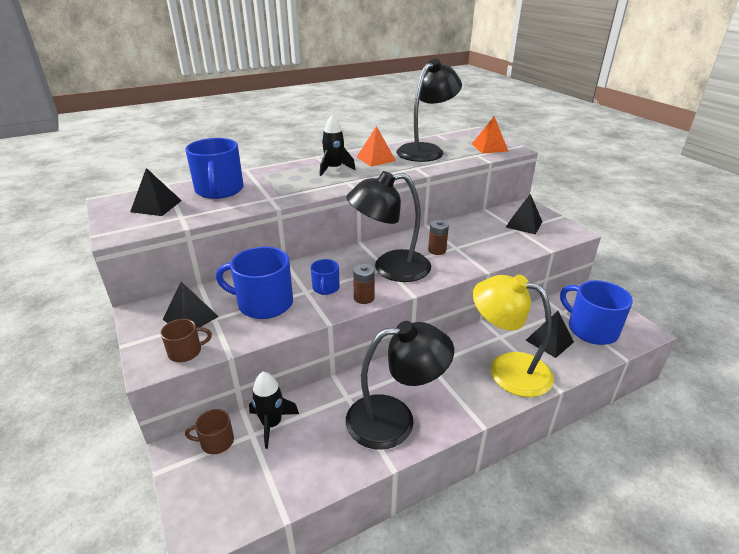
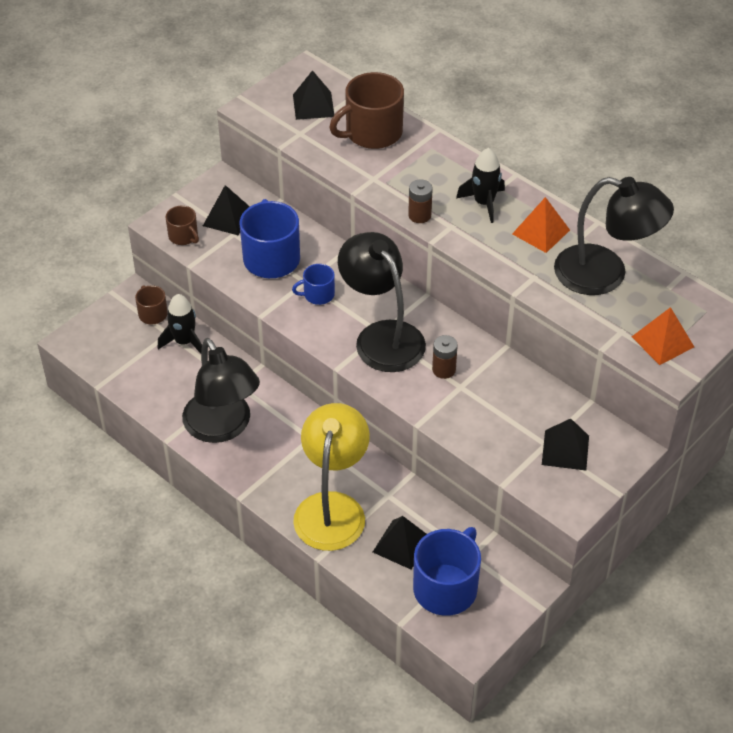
camera: 70 degrees right, 15 degrees up
(219, 190) = (372, 132): blue mug -> brown mug
(364, 298) = (314, 329): brown battery -> brown battery (419, 215)

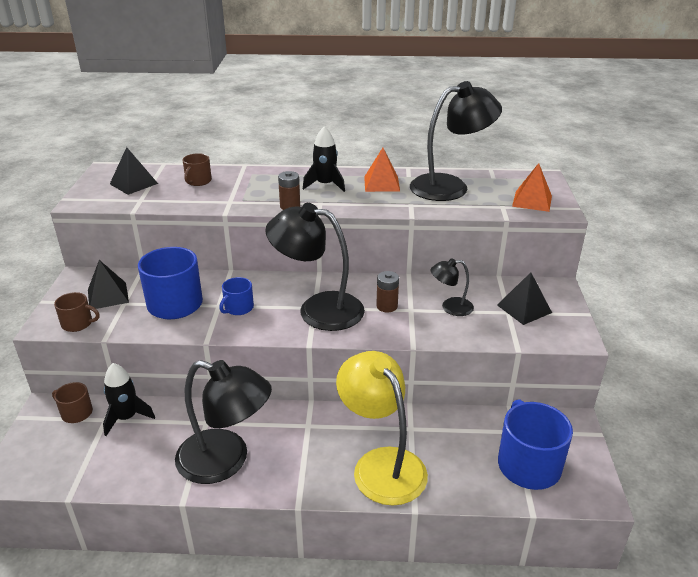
camera: 40 degrees left, 15 degrees down
(372, 132) = (198, 181): brown mug -> brown mug, size x0.52
(401, 544) = (461, 456): black pyramid -> none
(499, 406) = (450, 307): none -> black lamp

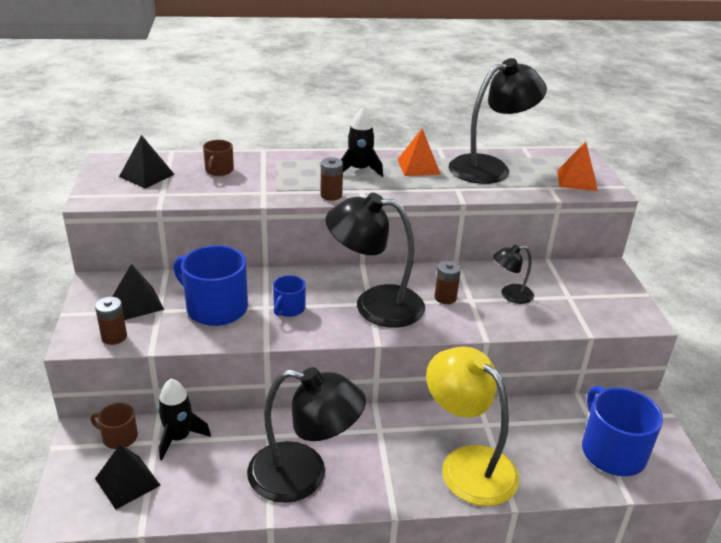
camera: 10 degrees left, 0 degrees up
(78, 323) = (114, 337): brown mug -> brown battery
(524, 309) = (583, 292): black pyramid -> black pyramid (127, 482)

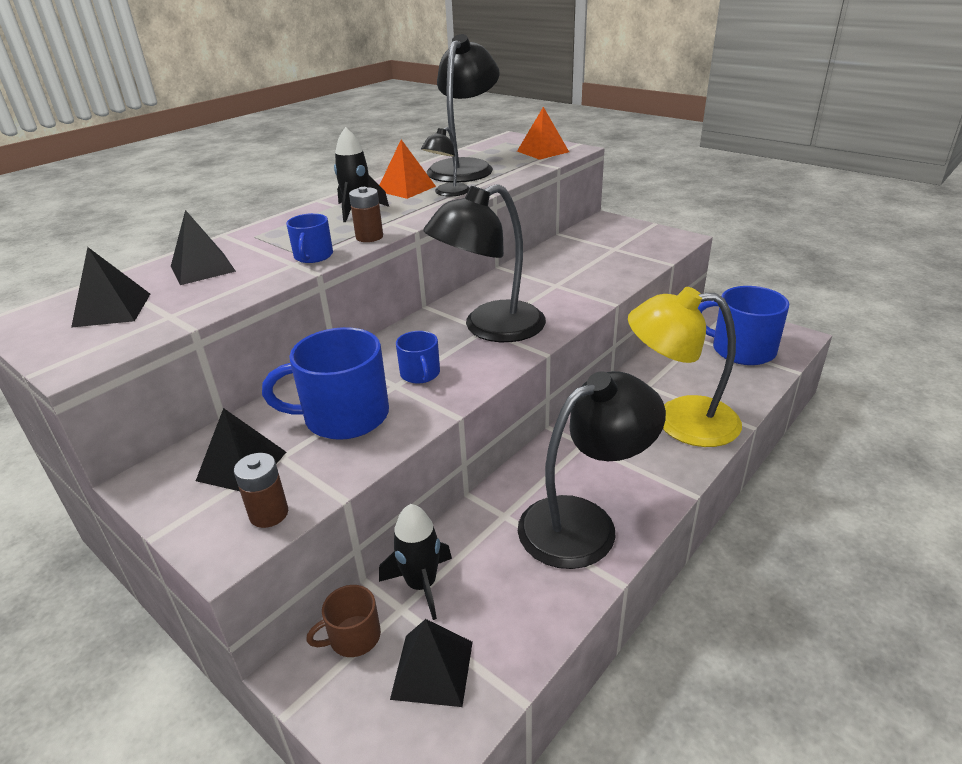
camera: 40 degrees left, 0 degrees up
(219, 170) = (202, 268): brown mug -> black pyramid
(280, 192) = (313, 256): none -> blue mug
(445, 297) = (535, 293): brown battery -> none
(510, 295) = (576, 267): black lamp -> black lamp (448, 193)

